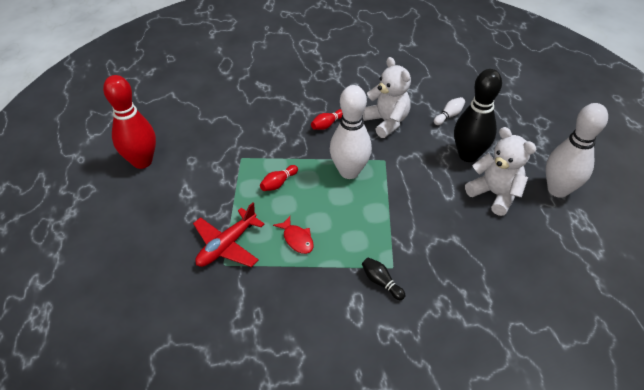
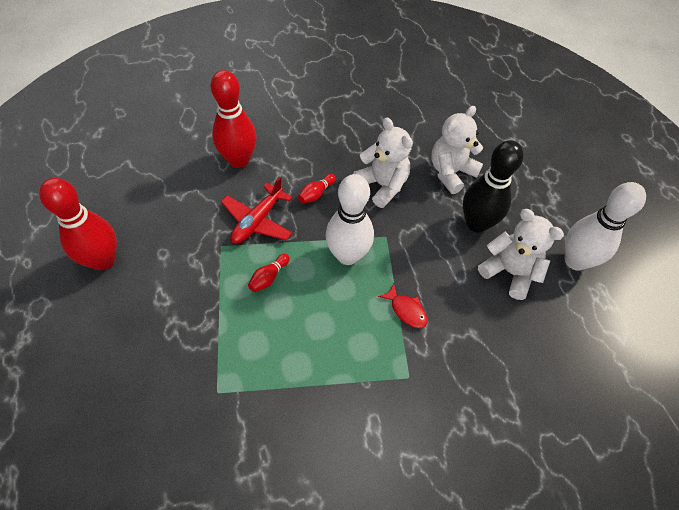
camera: 10 degrees left, 10 degrees up
(227, 245) = (218, 366): red plane -> red plane (257, 221)
(264, 96) = (239, 160): none -> red bowling pin
(297, 239) = (298, 350): red fish -> red fish (406, 310)
(381, 282) = (398, 398): black bowling pin -> none
(449, 115) = (450, 172): white bowling pin -> white teddy bear

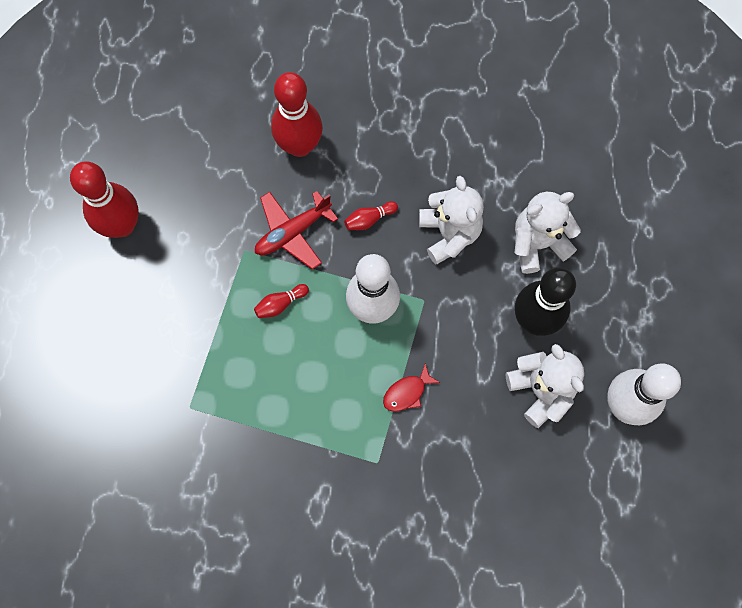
camera: 25 degrees right, 15 degrees up
(406, 310) = (407, 392): red fish -> red fish turned 75 degrees clockwise

